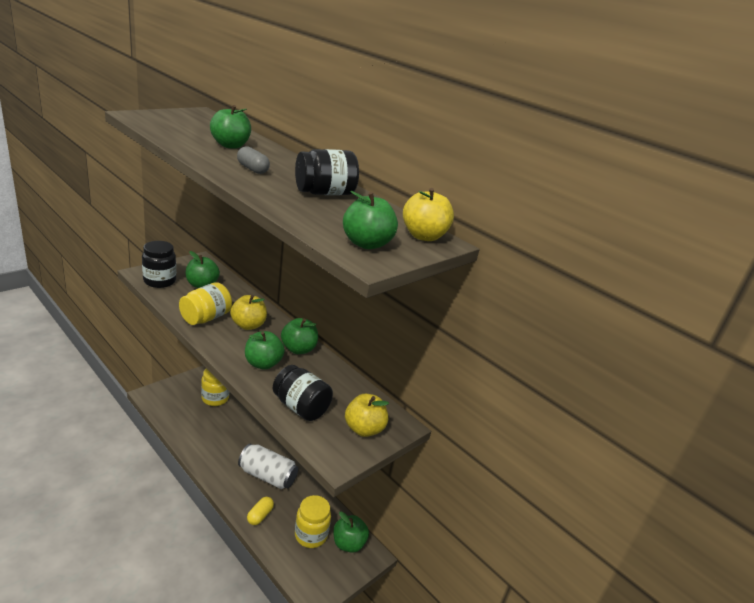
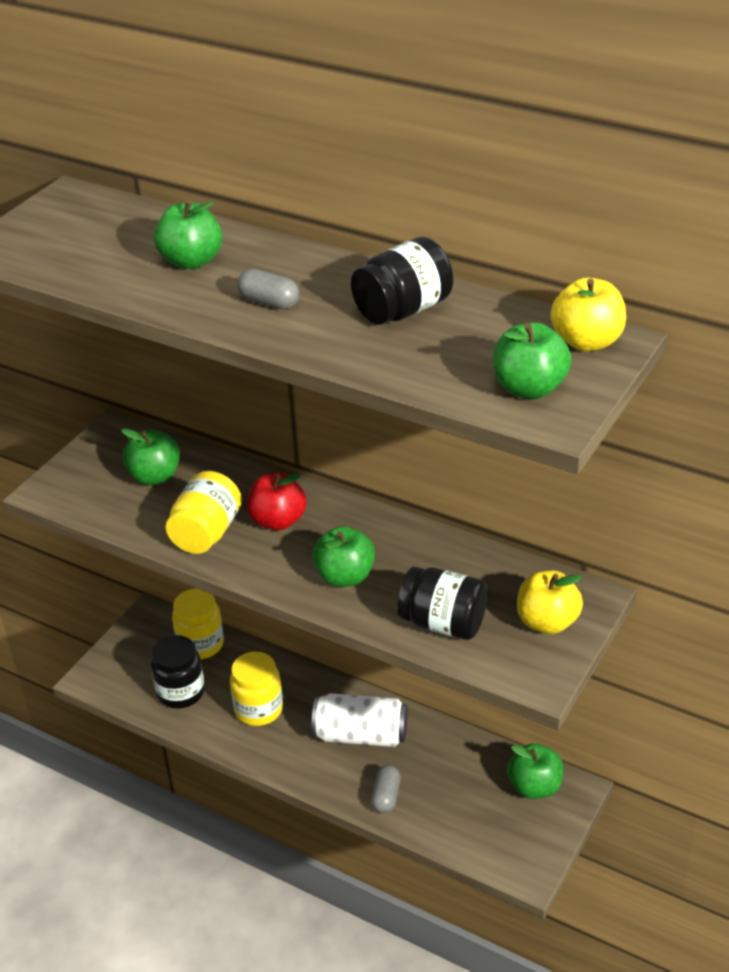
camera: 10 degrees left, 10 degrees up
(159, 281) = (85, 495): black jar -> black jar (181, 692)
(248, 325) = (278, 521): yellow apple -> red apple
(260, 515) = (386, 796): yellow capsule -> grey capsule
(298, 349) = (378, 533): green apple -> none
(311, 535) = (475, 795): yellow jar -> yellow jar (258, 709)

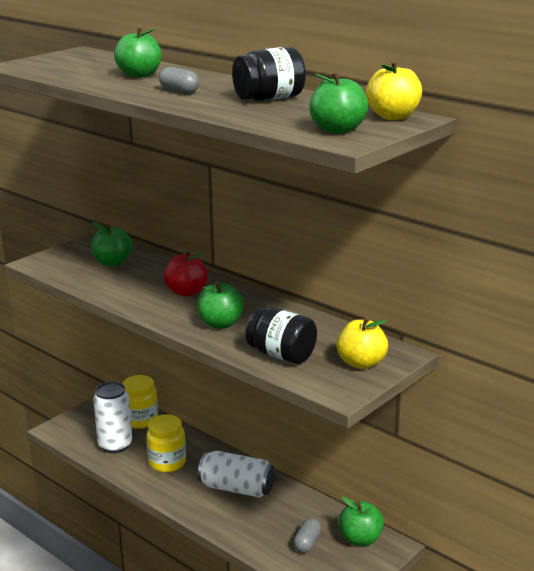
camera: 10 degrees right, 15 degrees down
(181, 692) = (115, 445): black jar -> white can
(206, 533) = (133, 293): yellow jar -> none
(386, 796) = (242, 528): grey capsule -> grey capsule (307, 543)

